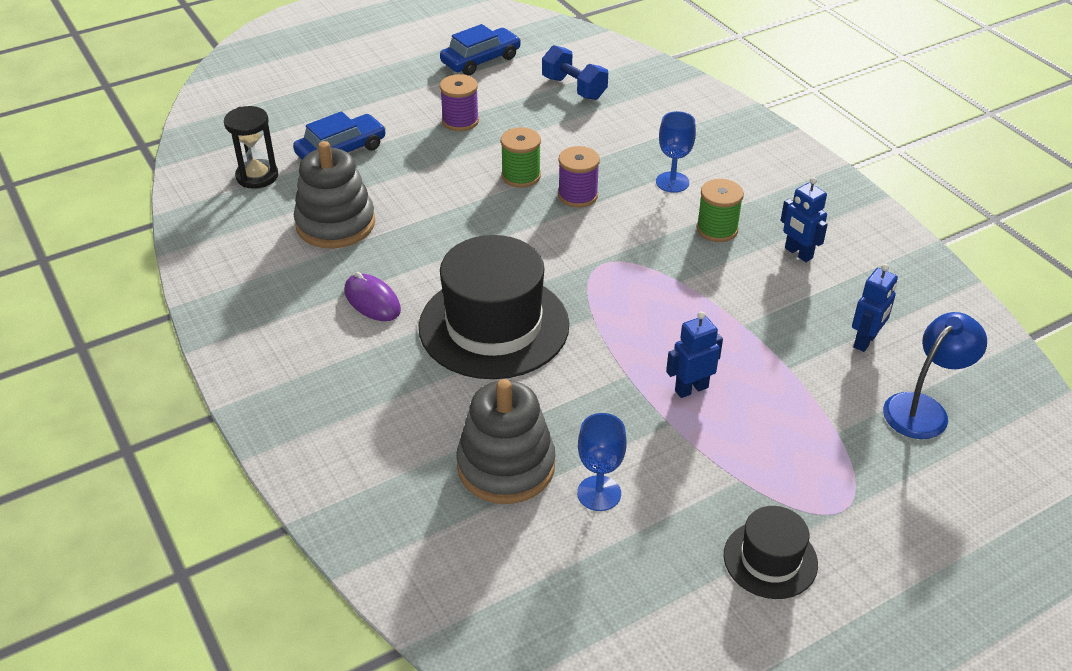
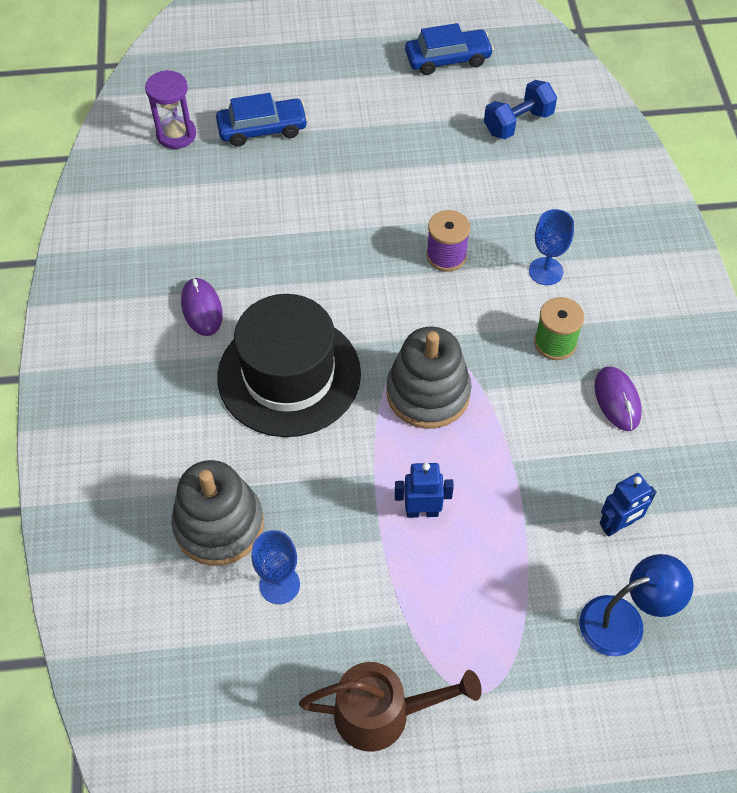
camera: 25 degrees right, 15 degrees up
(257, 176) = (176, 135): black hourglass -> purple hourglass
(335, 224) = (214, 212): grey stacking toy -> grey stacking toy (428, 393)
(460, 121) = (387, 129): purple spool -> none
(521, 176) = (407, 214): green spool -> none
(574, 88) = (518, 123): blue dumbbell -> blue dumbbell turned 75 degrees clockwise
(770, 559) = (384, 713): black hat -> brown watering can
(798, 253) = (617, 400): blue robot -> purple mouse

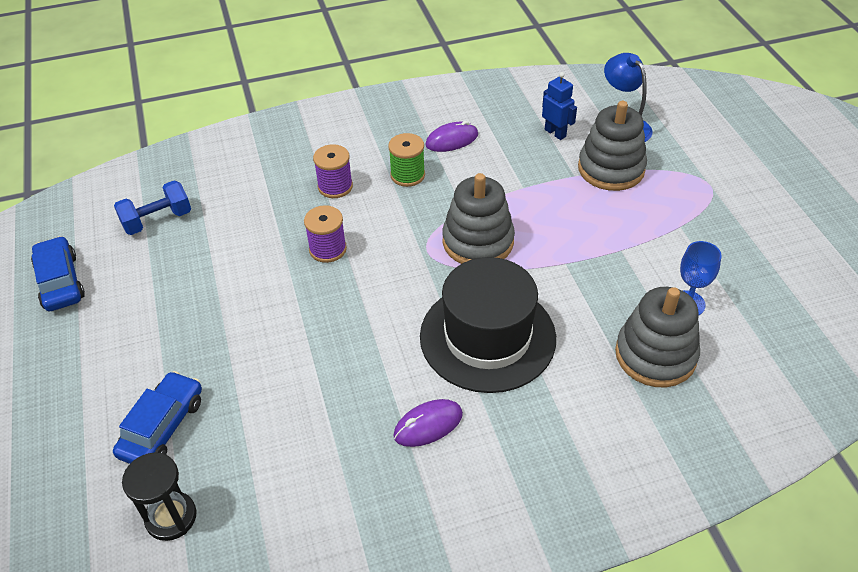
camera: 100 degrees left, 10 degrees down
(176, 135) = (171, 517): purple hourglass -> black hourglass
(262, 129) = (162, 427): blue car -> blue car turned 45 degrees clockwise
(384, 713) = (751, 228): brown watering can -> none
(422, 511) = (587, 230): blue robot -> none
(518, 123) = (157, 220): blue dumbbell -> blue dumbbell turned 75 degrees counterclockwise
(532, 574) = (611, 169): none -> grey stacking toy
(546, 271) = (335, 186): blue goblet -> purple spool

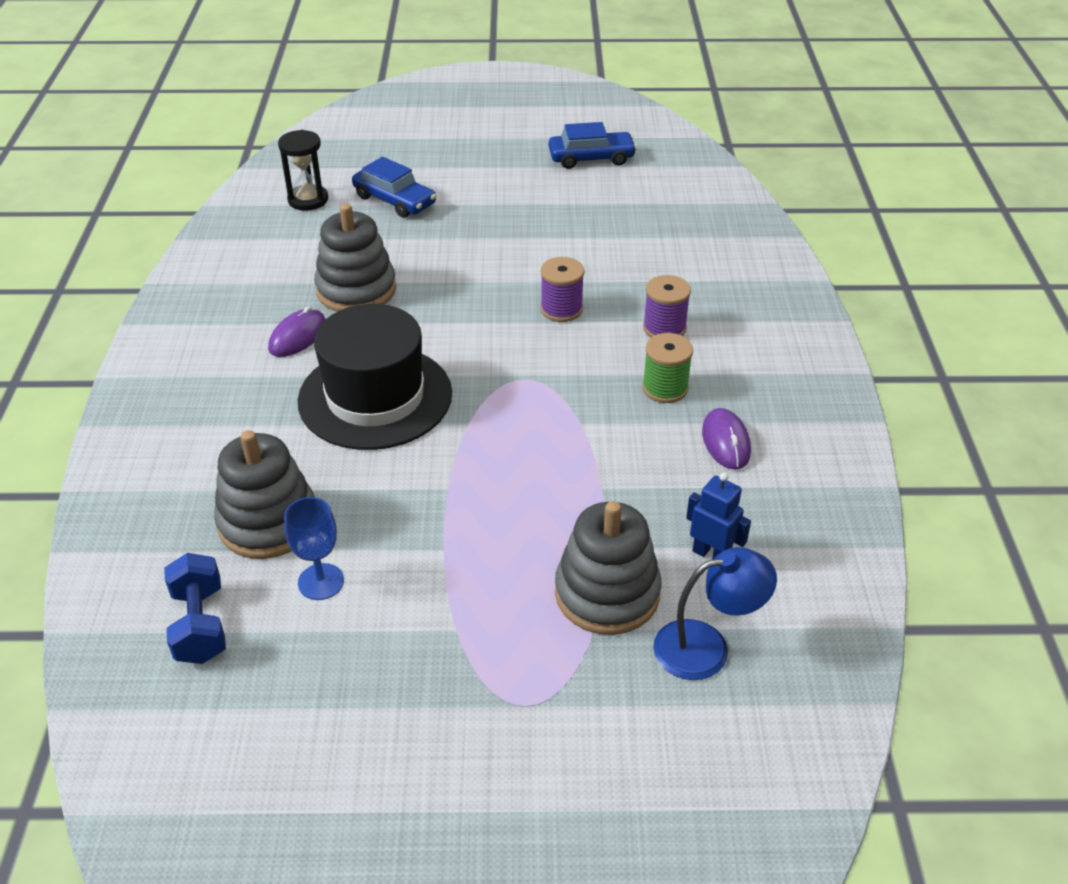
camera: 105 degrees right, 5 degrees down
(157, 220) = (654, 210): blue dumbbell -> blue dumbbell (200, 625)
(428, 425) = (298, 336): purple mouse -> purple mouse turned 45 degrees clockwise
(478, 241) = (520, 422): grey stacking toy -> grey stacking toy (356, 290)
(555, 133) = (711, 555): blue robot -> blue robot turned 120 degrees counterclockwise

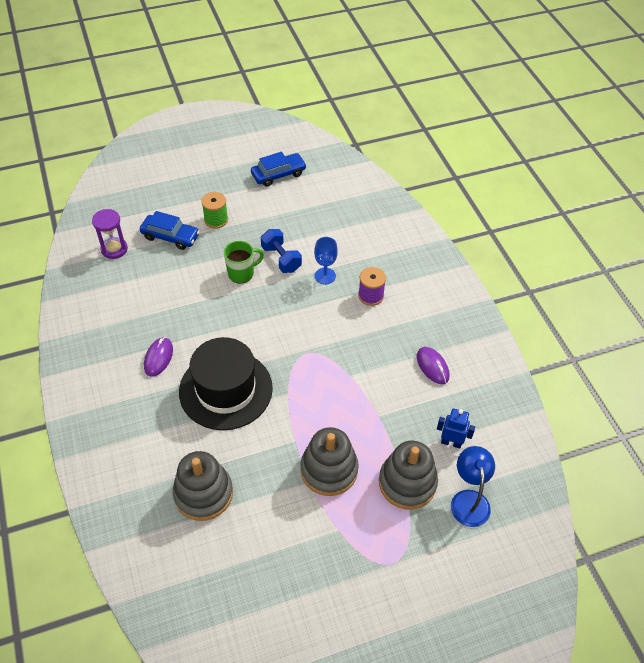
camera: 20 degrees left, 10 degrees up
(200, 625) = (197, 572): blue dumbbell -> blue dumbbell (281, 259)
(308, 200) = (114, 249): black hourglass -> purple hourglass
(321, 582) = (252, 523): blue goblet -> blue goblet (325, 276)
(356, 290) = (178, 313): grey stacking toy -> grey stacking toy (329, 470)
(475, 262) = (242, 273): none -> green mug
(561, 309) = (307, 297): purple spool -> none
(665, 388) = (387, 338): green spool -> green spool (216, 220)
(706, 647) = (469, 499): blue lamp -> blue lamp turned 60 degrees counterclockwise

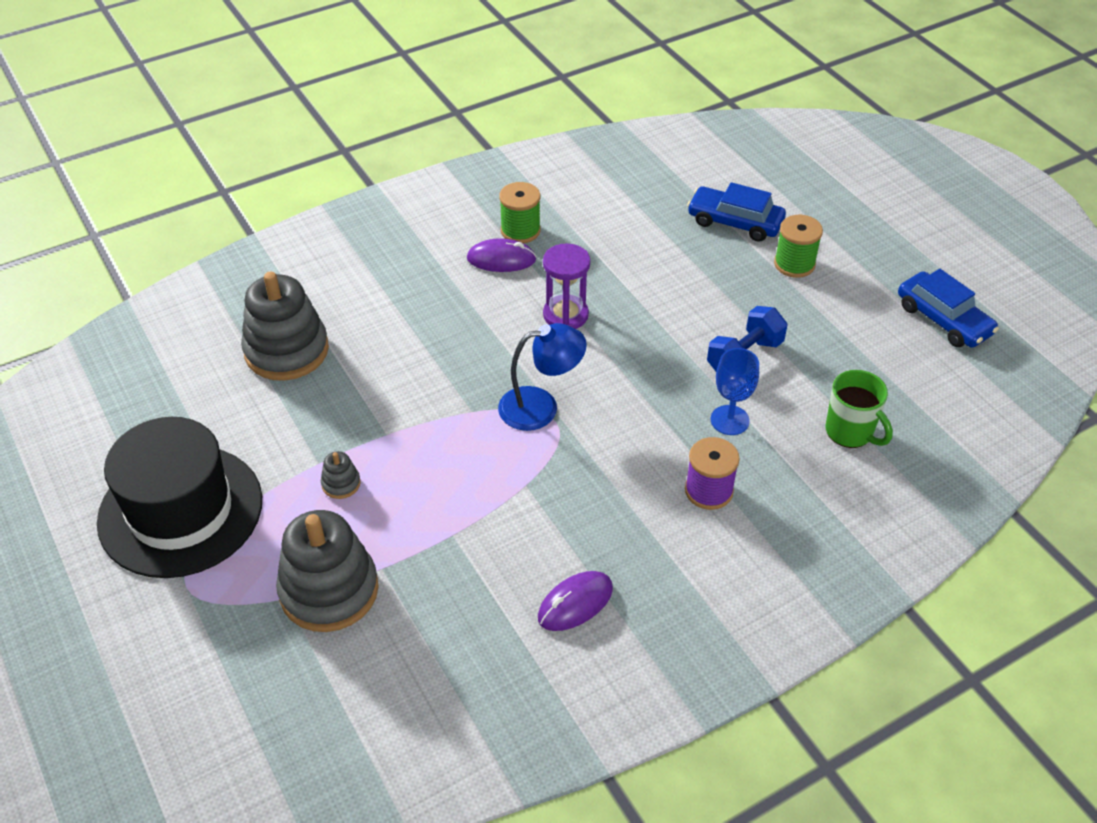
camera: 80 degrees right, 5 degrees down
(114, 249) = (684, 172): purple hourglass -> purple hourglass (565, 315)
(134, 343) = (520, 230): none -> green spool
(170, 236) = (735, 222): blue car -> blue car turned 105 degrees clockwise
(226, 389) = (462, 340): black hat -> black hat (180, 511)
(242, 273) = (693, 315): green mug -> green mug (850, 432)
(329, 470) = (341, 484): grey stacking toy -> grey stacking toy, size x0.42
(451, 442) = (417, 648): blue robot -> none
(469, 499) = (306, 685): blue lamp -> blue lamp (541, 406)

